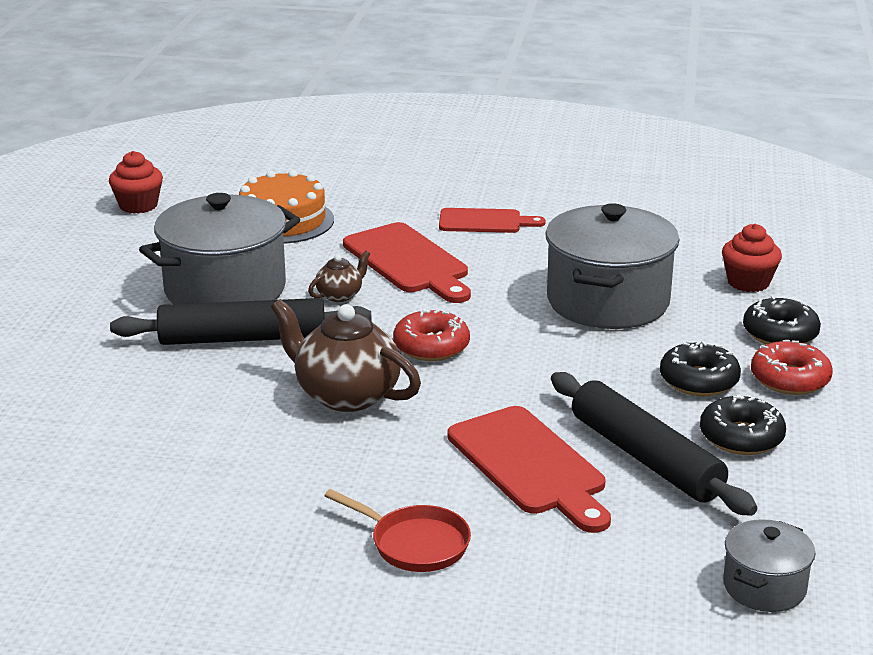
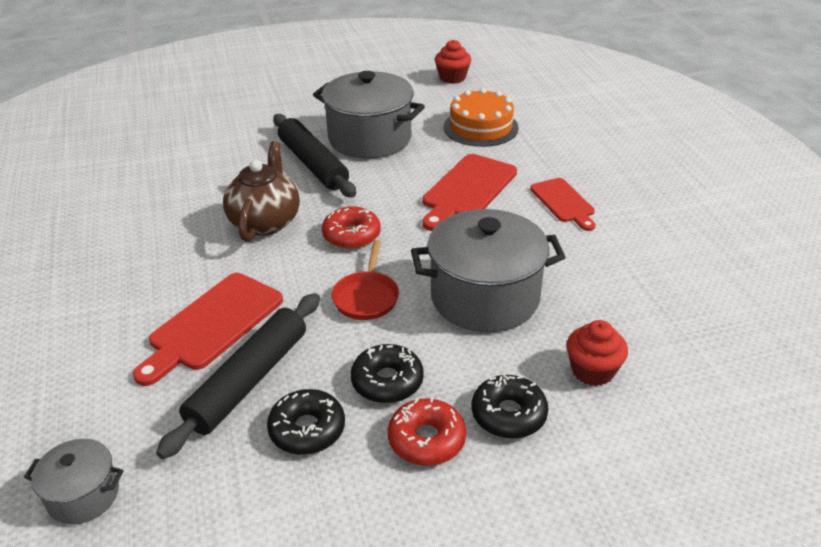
camera: 65 degrees right, 10 degrees up
(340, 295) = (396, 179): brown teapot -> none
(414, 544) = (97, 302): red pan -> red pan (366, 297)

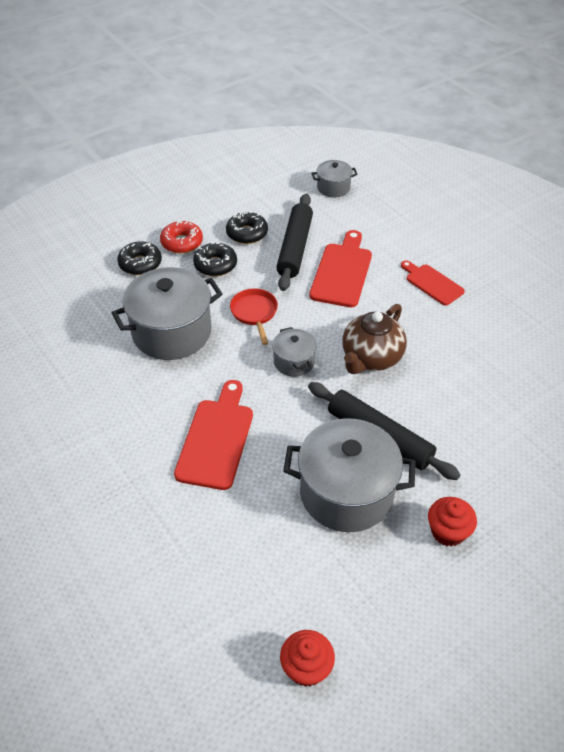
camera: 160 degrees right, 10 degrees up
(265, 222) = (371, 358): brown teapot -> brown teapot turned 45 degrees clockwise
(351, 235) = (294, 362): red donut -> grey pot
(480, 127) = (232, 550): orange cake -> none
(563, 202) = (123, 445): red cutting board -> red cutting board (432, 283)
(592, 371) = (93, 298): red cupcake -> red cupcake (448, 531)

